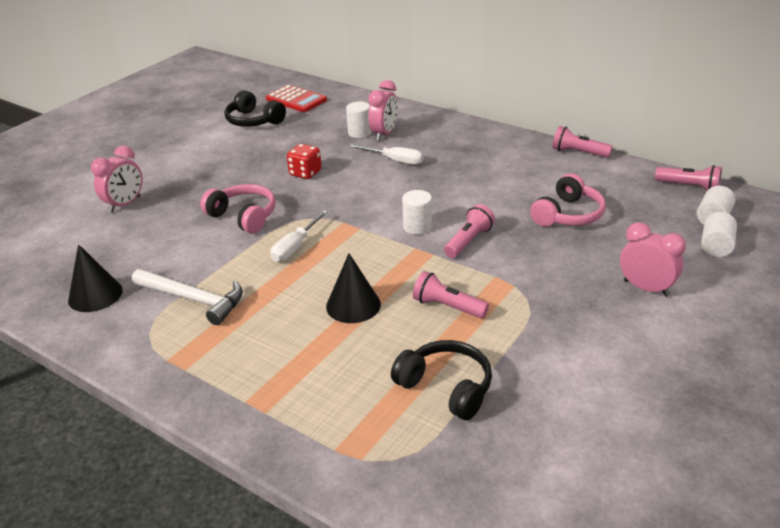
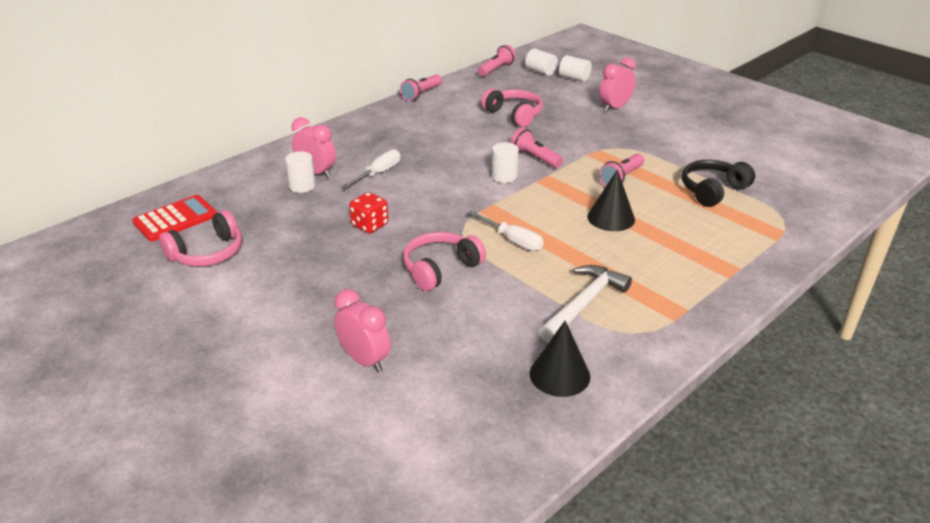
camera: 80 degrees left, 0 degrees up
(254, 121) = (207, 253): black headphones -> pink headphones

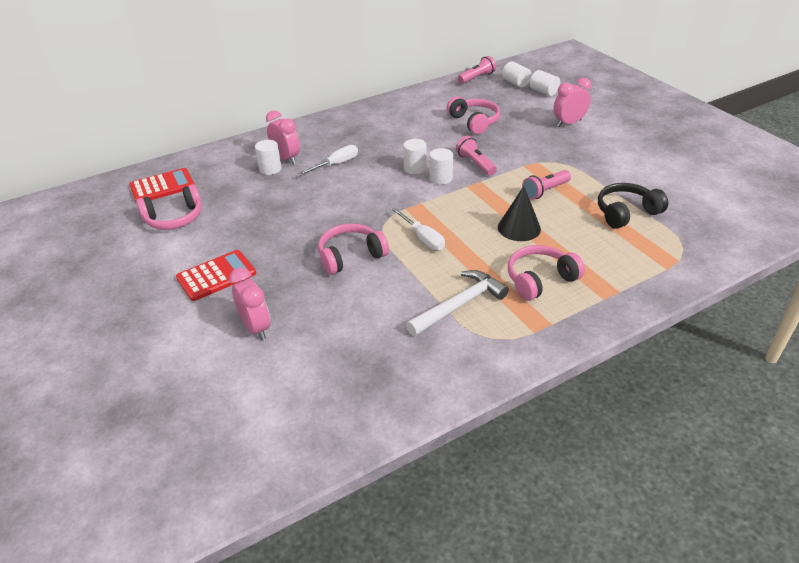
camera: 15 degrees right, 5 degrees up
(290, 310) = (216, 276): none -> red calculator
(370, 225) = (309, 210): red dice -> none
(421, 94) = (402, 96): pink flashlight -> none
(471, 169) = (415, 168): none -> white cylinder
(559, 374) = (410, 366): black cone -> none
(656, 267) = (540, 280): none -> pink headphones

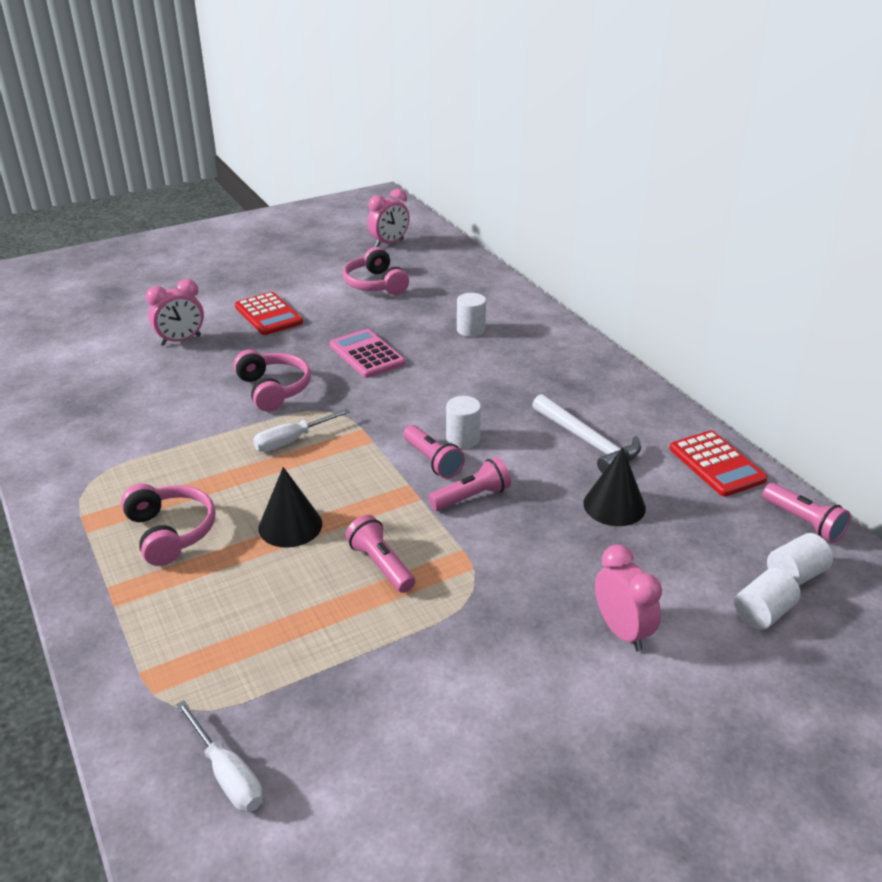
camera: 90 degrees right, 5 degrees down
(162, 186) = (439, 271): red calculator -> red calculator (716, 464)
(286, 158) = (495, 339): pink clock -> pink clock (389, 243)
(300, 214) = (367, 354): none -> pink calculator
(336, 164) = (479, 375): white screwdriver -> white screwdriver (227, 774)
(441, 178) = (432, 461): white cylinder -> pink flashlight
(459, 305) = (154, 463): white hammer -> white hammer (588, 442)
(474, 122) = (614, 505): pink headphones -> black cone
(626, 213) = (297, 654): black headphones -> none

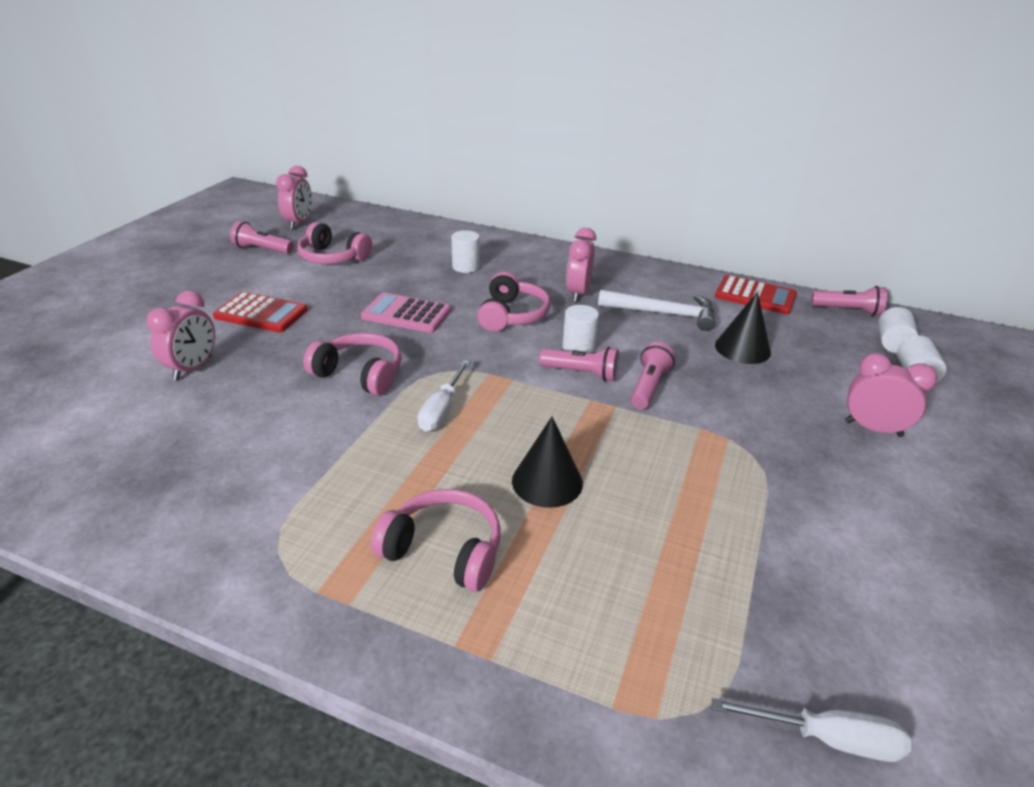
camera: 40 degrees left, 0 degrees up
(381, 565) = (664, 473): pink flashlight -> pink flashlight (262, 250)
(448, 388) = (512, 315): none -> pink headphones
(535, 391) = (578, 293): none -> pink clock

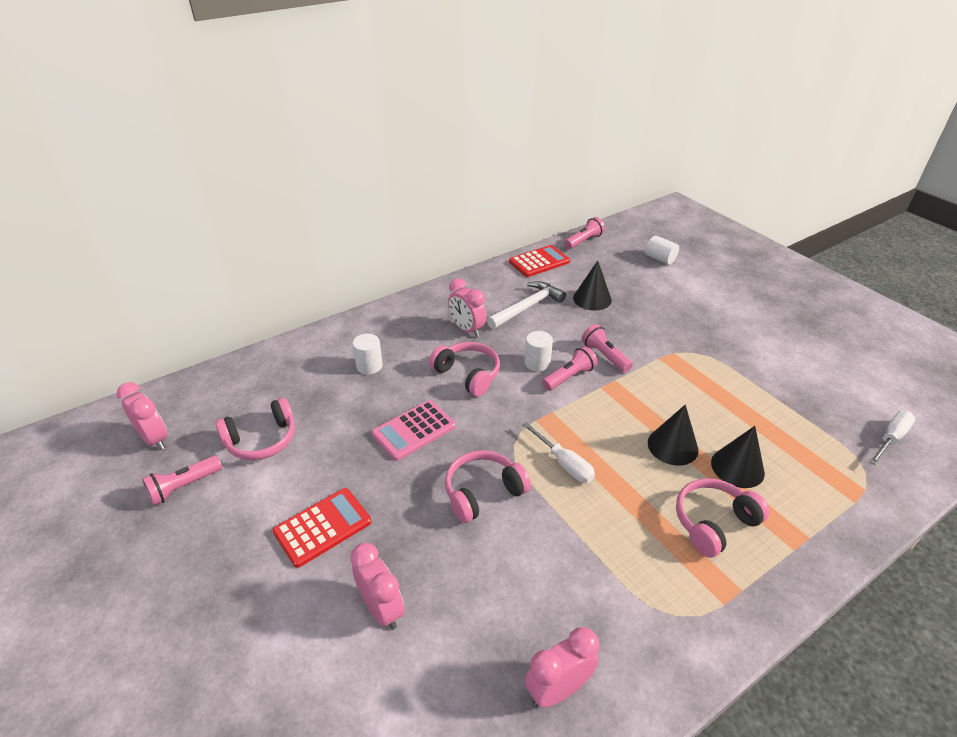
camera: 55 degrees left, 5 degrees up
(564, 550) = (737, 467): none -> black cone
(873, 429) = (696, 300): pink clock -> pink clock (558, 689)
(892, 343) = (627, 247): white cylinder -> none

